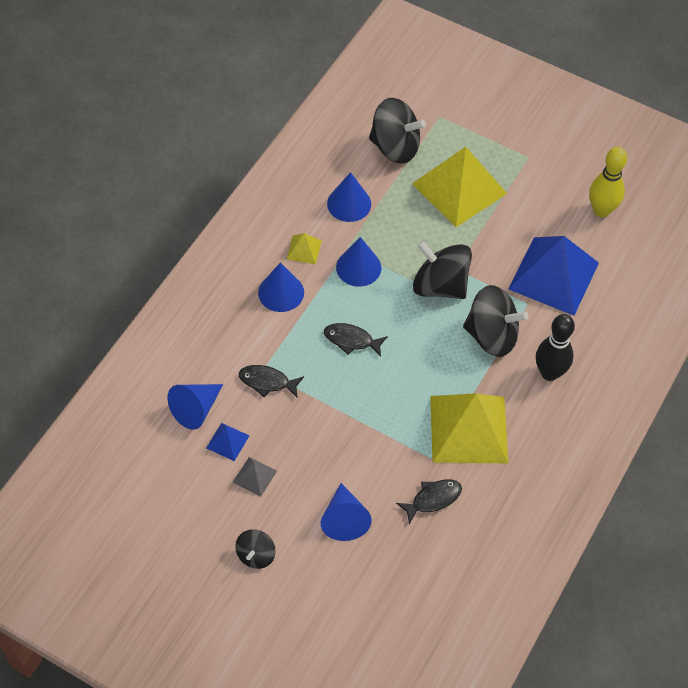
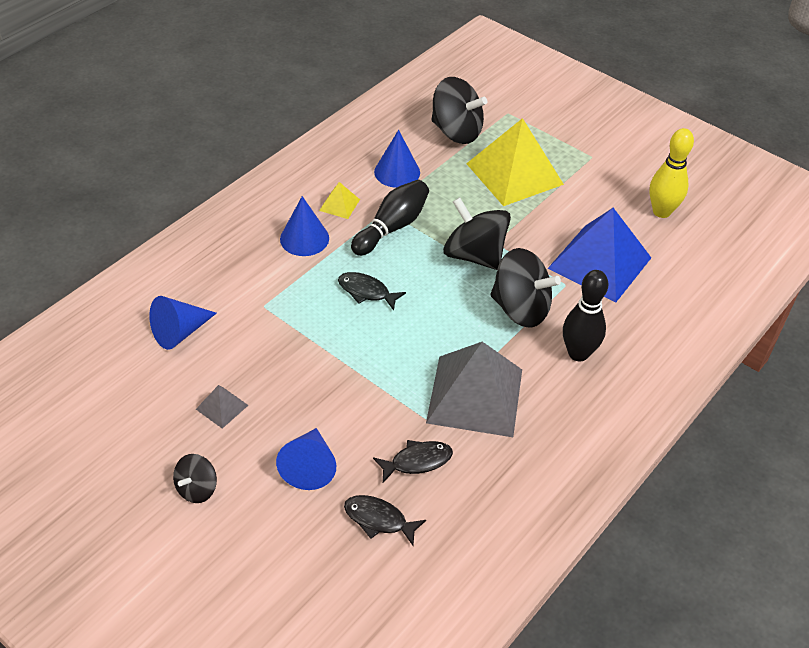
camera: 10 degrees right, 10 degrees down
(227, 441) = (203, 368): blue pyramid -> none
(267, 382) = (264, 317): black fish -> black fish (379, 520)
(358, 267) = (392, 227): blue cone -> black bowling pin
(469, 429) = (475, 395): yellow pyramid -> grey pyramid

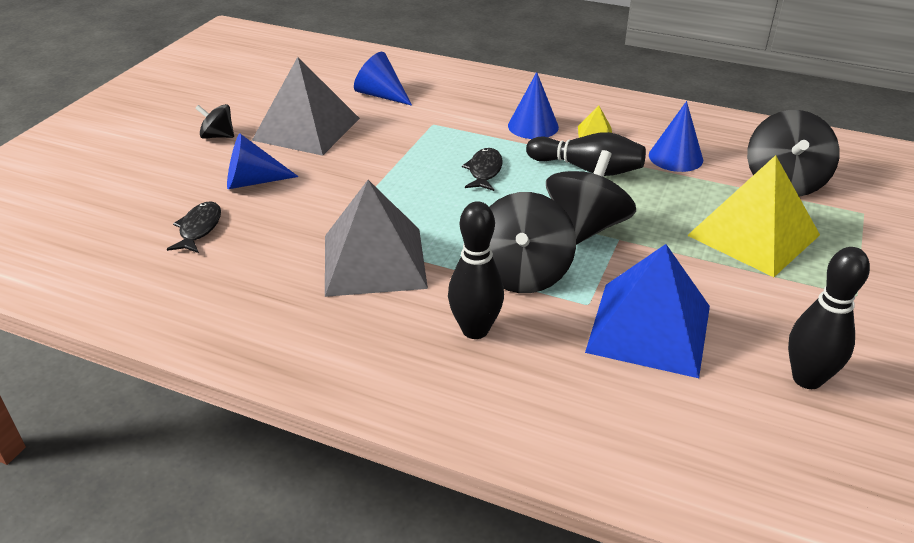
camera: 75 degrees right, 10 degrees down
(222, 407) = (307, 129): grey pyramid -> grey pyramid, size x2.35
(417, 461) = (274, 238): black fish -> none
(661, 211) = (807, 379): yellow bowling pin -> black bowling pin

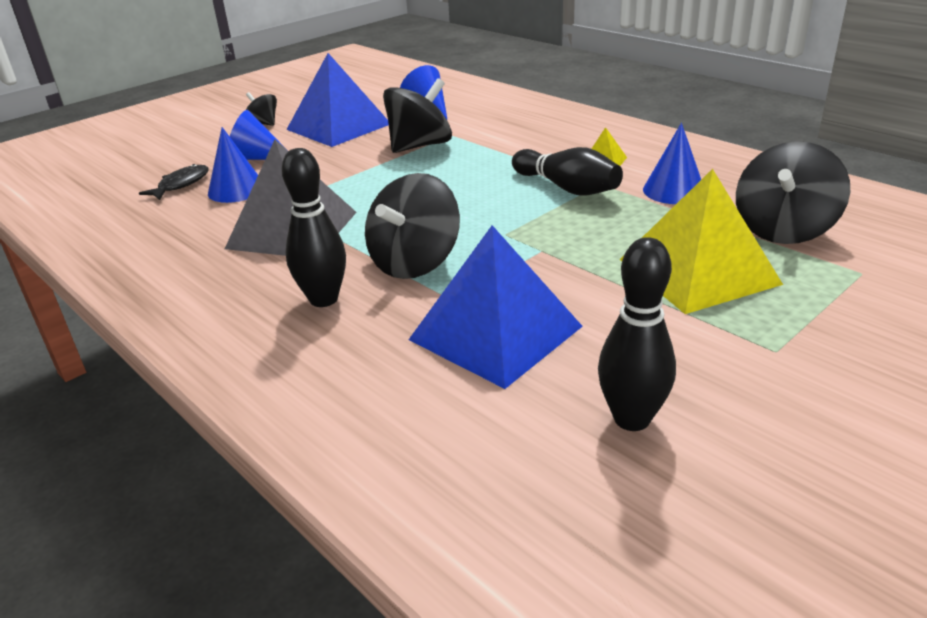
camera: 25 degrees right, 5 degrees down
(307, 129) = (338, 126): grey pyramid -> blue pyramid
(484, 171) = (462, 176): black fish -> none
(533, 126) = (546, 147): blue cone -> blue cone (236, 190)
(586, 227) = (517, 235): black spinning top -> black spinning top (420, 146)

